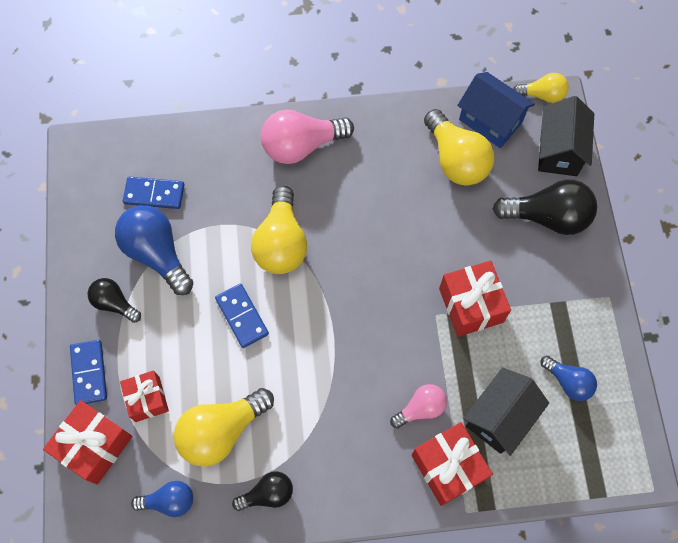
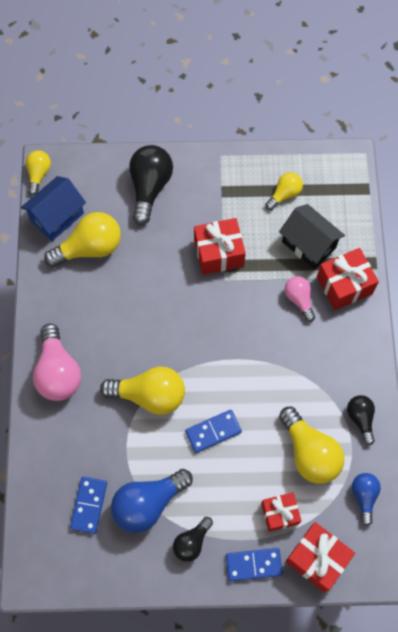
camera: 85 degrees left, 0 degrees up
(559, 151) = (92, 170): black house -> none
(568, 382) = (284, 194): blue light bulb -> yellow light bulb

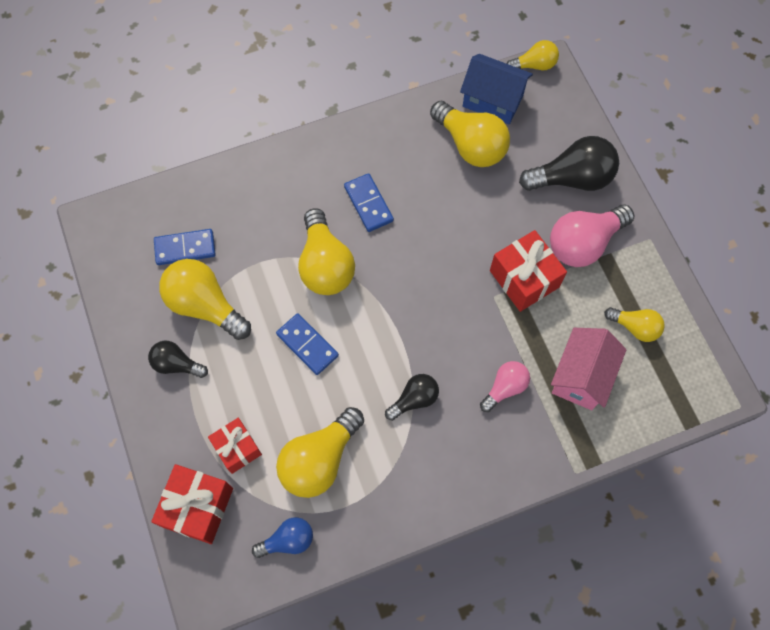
camera: 70 degrees right, 0 degrees up
(58, 372) = (318, 167): pink light bulb -> pink light bulb (583, 243)
(148, 503) = (205, 305): blue light bulb -> yellow light bulb
(253, 564) = (171, 438): blue domino -> blue domino (368, 204)
(308, 244) = (581, 376): black house -> pink house
(344, 285) = (546, 436): red gift -> none
(360, 419) = (382, 507): black light bulb -> black light bulb (414, 399)

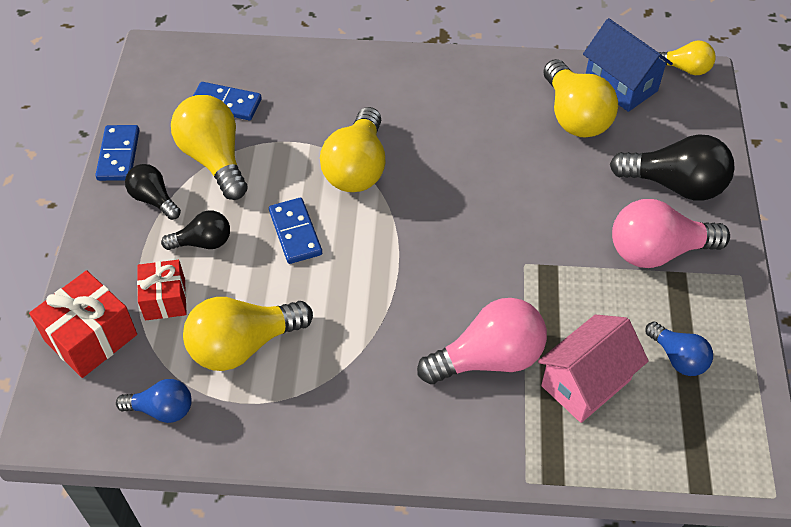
camera: 25 degrees right, 15 degrees down
(368, 204) = (434, 130): blue domino -> blue domino (119, 155)
(414, 399) = (379, 329): black light bulb -> black light bulb (203, 242)
(505, 388) = (489, 358): pink light bulb -> pink light bulb, size x1.74
(524, 279) = (568, 260): red gift -> none
(635, 327) = (678, 358): yellow light bulb -> blue light bulb

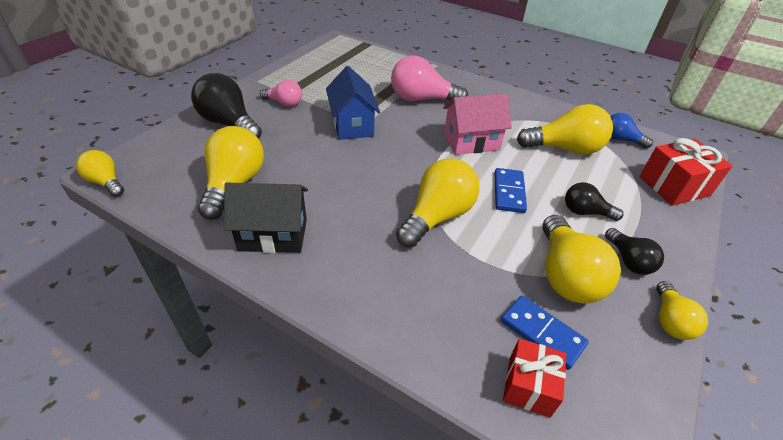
camera: 155 degrees left, 10 degrees down
(119, 155) = (670, 320): blue domino -> yellow light bulb
(165, 299) = (618, 188): red gift -> red gift (529, 386)
(489, 88) = (273, 235): none -> black house
(586, 383) = (381, 78): pink house -> pink house (471, 142)
(620, 85) = (170, 191): blue house -> blue house (352, 125)
(657, 251) = (284, 103): pink light bulb -> pink light bulb, size x0.57
(678, 358) = (328, 71): blue light bulb -> none

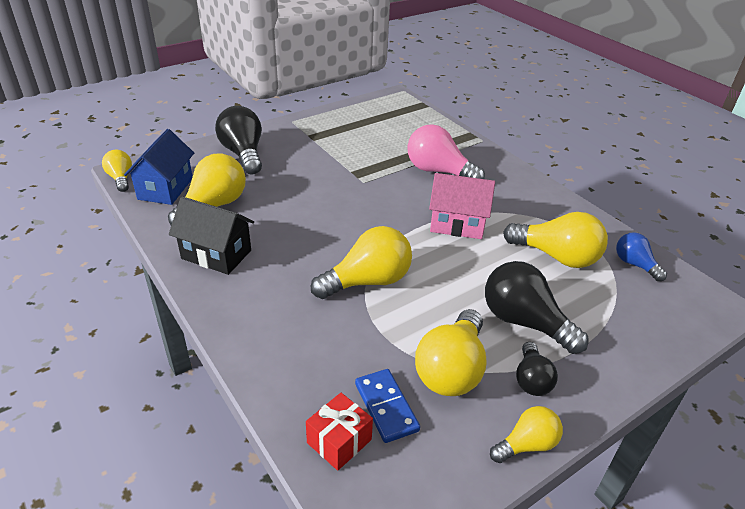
camera: 25 degrees right, 5 degrees down
(284, 103) = (303, 146): pink light bulb -> none
(352, 125) = (351, 180): blue house -> blue house (165, 189)
(509, 192) = (457, 280): blue domino -> none
(585, 212) = (524, 322): black light bulb -> black light bulb, size x1.74
(670, 320) = (526, 444): yellow light bulb -> yellow light bulb turned 150 degrees counterclockwise
(674, 186) = (657, 328): red gift -> none

